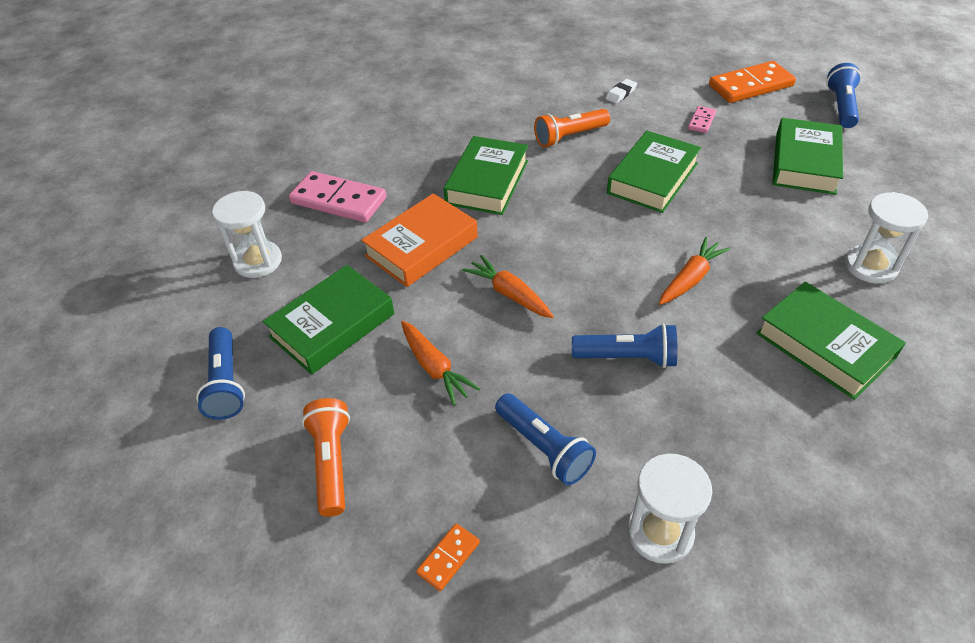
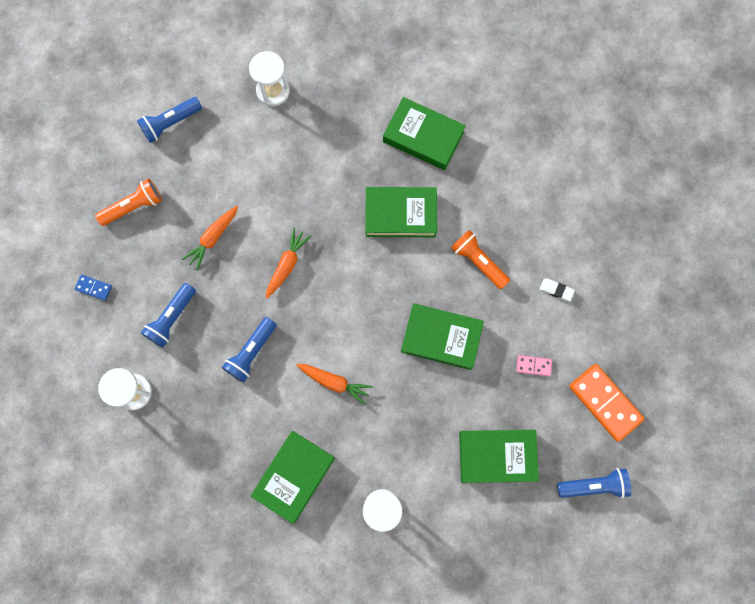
camera: 70 degrees right, 30 degrees up
(332, 325) = (230, 164): green book -> green book (423, 137)
(339, 200) = (349, 115): pink domino -> none
(421, 246) = (317, 192): orange book -> none
(448, 558) = (94, 288): orange domino -> blue domino
(627, 357) = (251, 352): blue flashlight -> blue flashlight turned 45 degrees clockwise

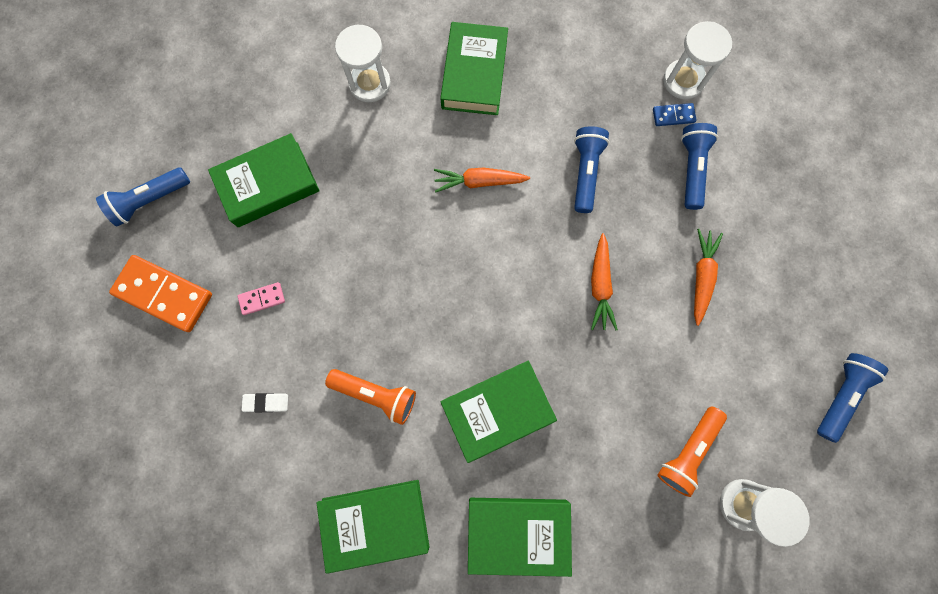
camera: 155 degrees right, 0 degrees up
(94, 288) = (795, 163): blue domino -> blue domino (673, 116)
(133, 206) = (813, 272): orange flashlight -> orange flashlight (687, 451)
(441, 338) = (382, 283): green book -> green book (375, 522)

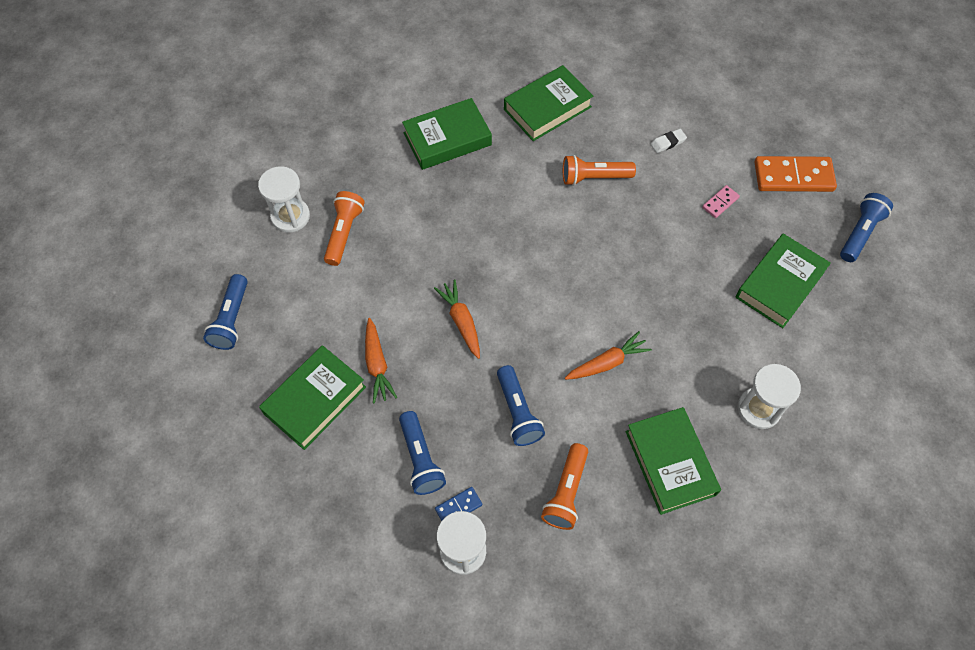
camera: 155 degrees right, 15 degrees down
(497, 411) = (499, 202): green book -> green book (315, 400)
(575, 88) = (566, 492): none -> orange flashlight

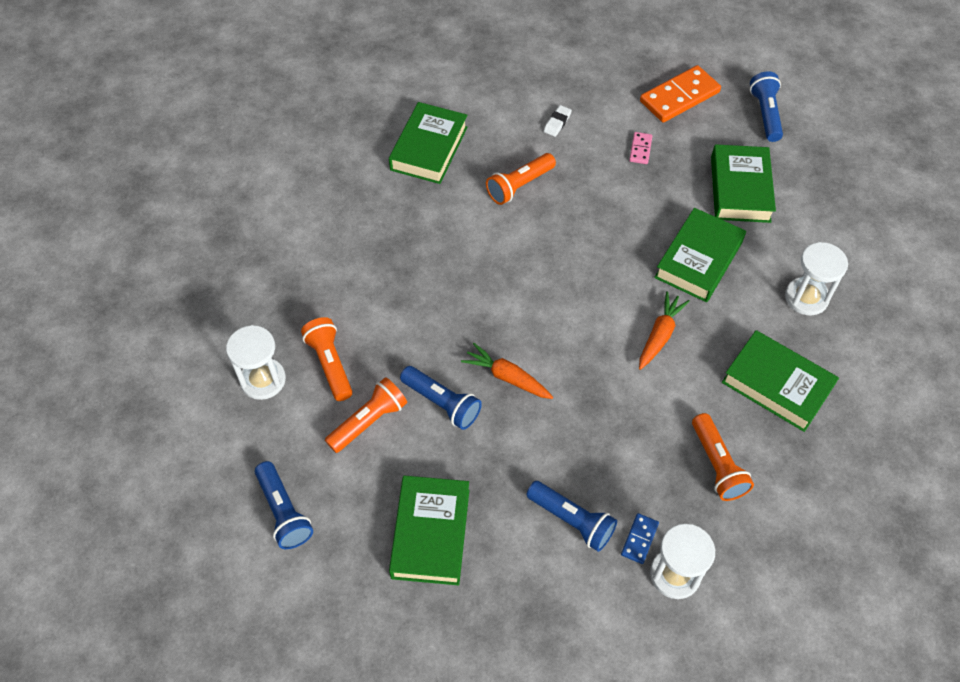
camera: 35 degrees left, 5 degrees down
(337, 291) = (369, 421): none -> orange flashlight
(377, 364) = (462, 463): orange carrot -> none
(447, 139) = (359, 224): green book -> green book (698, 260)
(518, 412) = (621, 424): blue flashlight -> blue flashlight (442, 403)

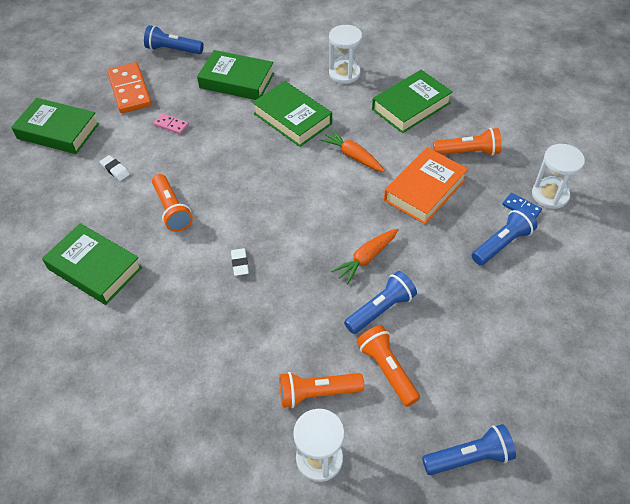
camera: 75 degrees left, 5 degrees down
(430, 533) = (503, 340): green book -> green book (58, 131)
(467, 262) = (240, 263): none -> white eraser
(631, 422) = (425, 190): none -> orange book

